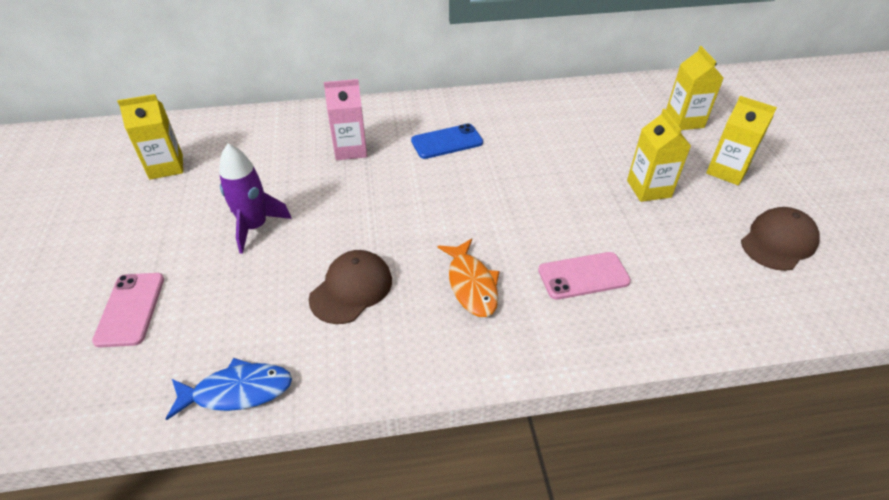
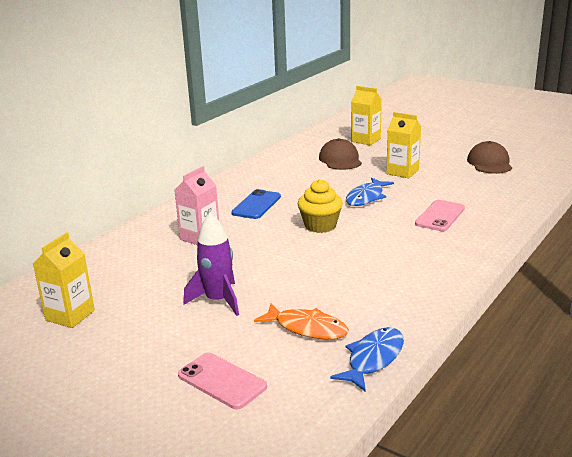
camera: 45 degrees left, 20 degrees down
(351, 289) = (341, 287): brown cap -> brown cap (340, 160)
(455, 204) = (320, 226): none -> yellow cupcake
(471, 284) = (398, 248): orange fish -> orange fish (307, 328)
(554, 198) = (366, 197): none -> blue fish
(727, 171) = (422, 149): yellow carton -> none

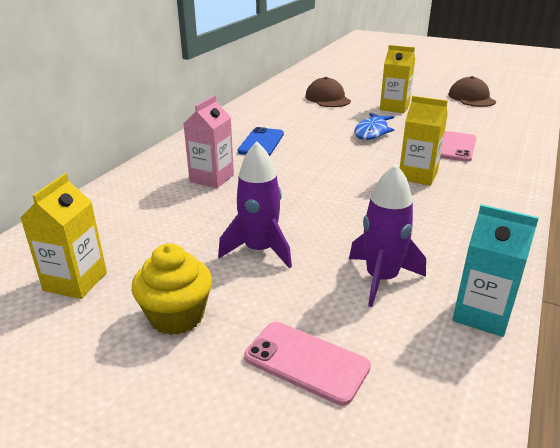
camera: 10 degrees left, 5 degrees up
(307, 328) = (381, 279): orange fish -> purple rocket
(320, 226) = (339, 161): yellow cupcake -> yellow cupcake (176, 316)
(365, 140) = (343, 81): yellow carton -> yellow carton (418, 176)
(373, 359) = (482, 314): blue fish -> turquoise carton

